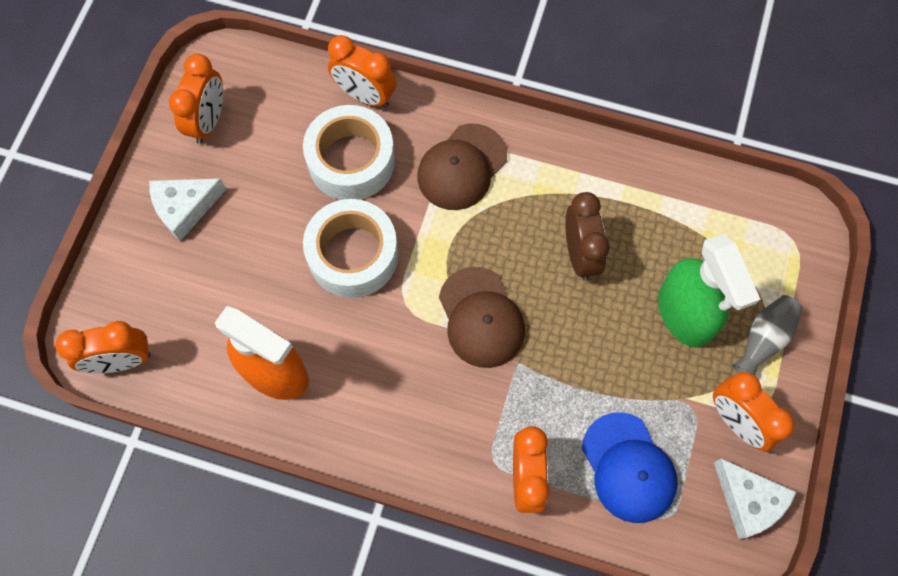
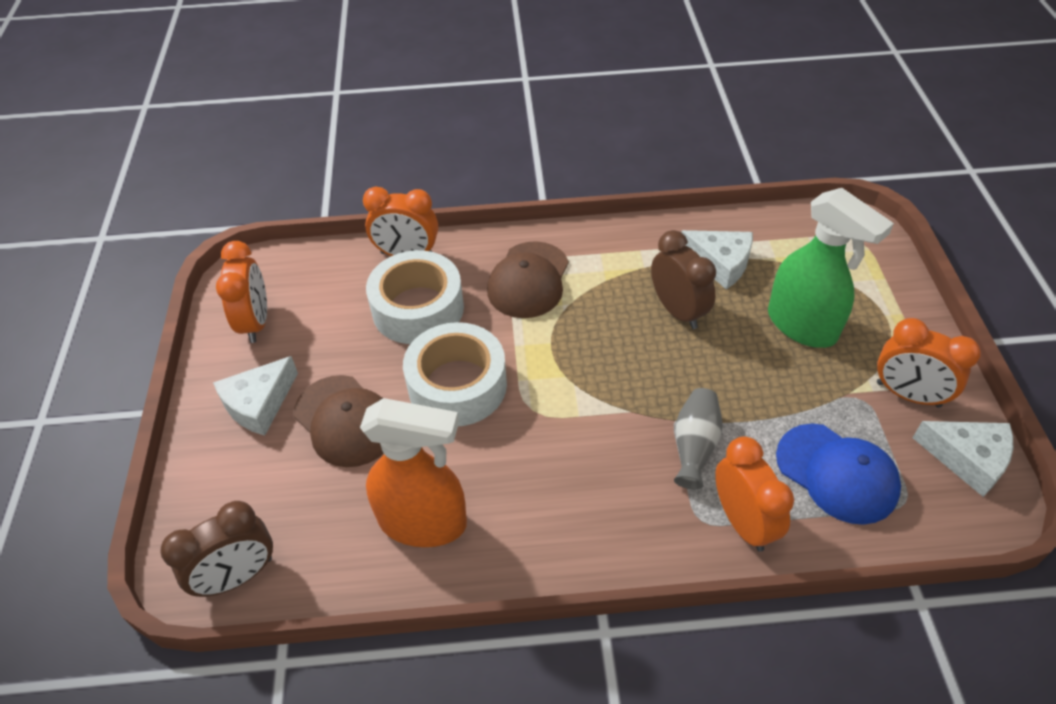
camera: 20 degrees left, 20 degrees down
(121, 360) = (238, 576): orange clock -> brown clock
(481, 317) = (615, 394): brown cap -> brown cap (345, 421)
(647, 217) = (720, 263): none -> white cheese
(763, 339) = (884, 321): grey vase -> grey vase (694, 446)

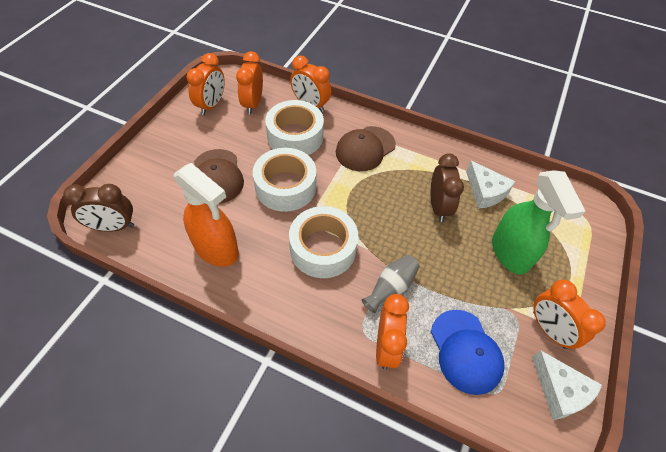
camera: 25 degrees right, 5 degrees up
(259, 404) = (183, 147): white cheese -> none
(319, 291) = (253, 104): none -> orange clock
(571, 442) = (323, 248): none -> white tape

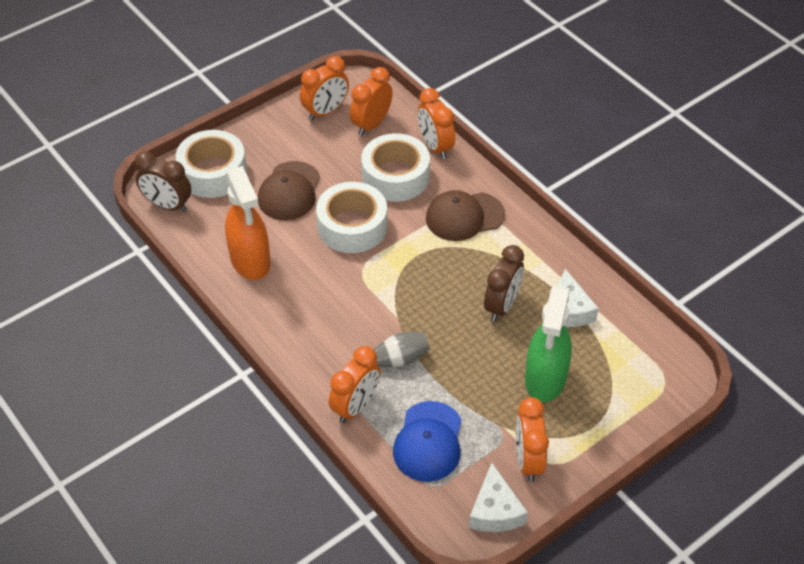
camera: 30 degrees right, 5 degrees down
(323, 248) = (352, 299): white tape -> white tape (213, 173)

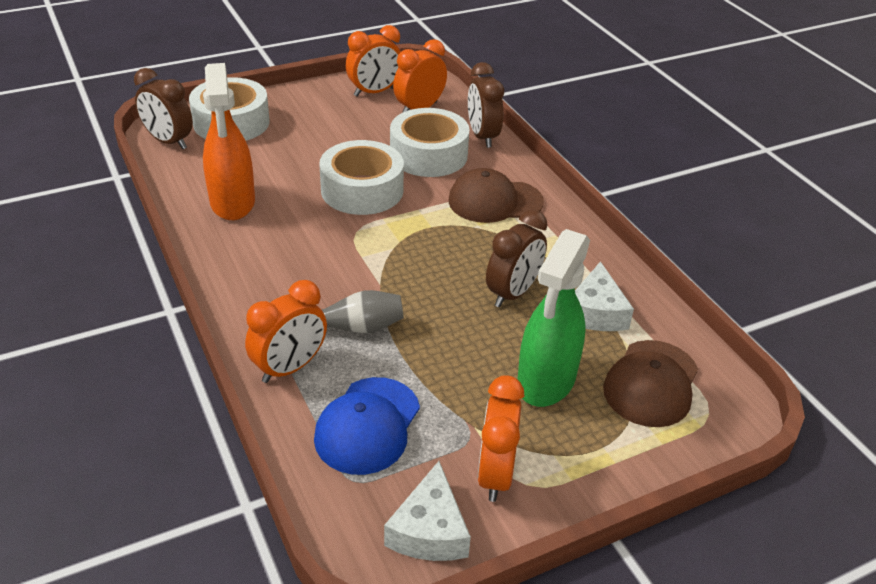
camera: 10 degrees right, 10 degrees down
(289, 191) = (305, 150): brown cap -> brown cap (651, 383)
(435, 146) = (482, 136): orange clock -> brown clock

